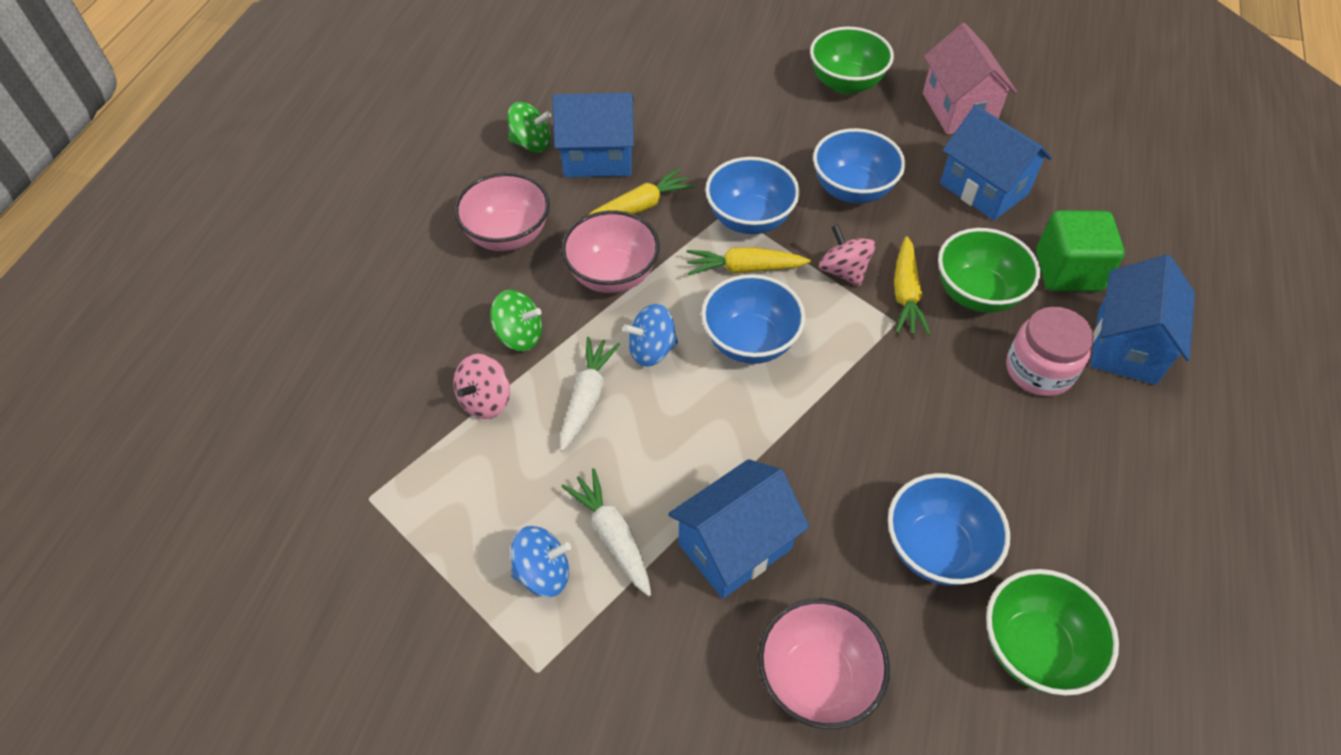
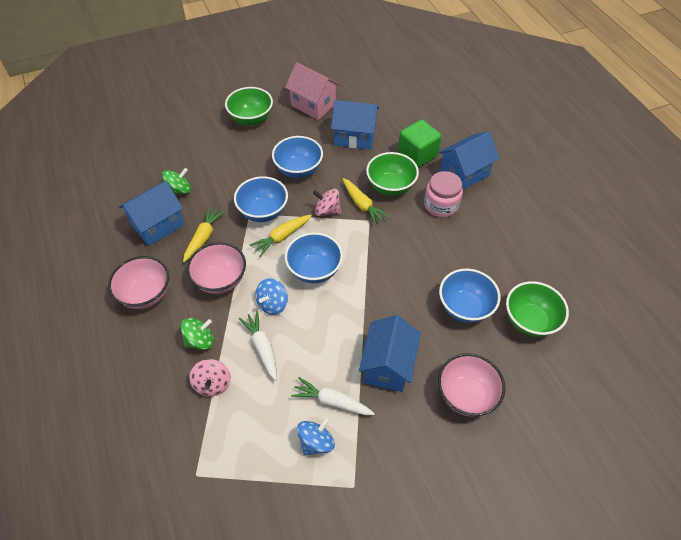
camera: 40 degrees left, 0 degrees up
(531, 143) = (113, 238): green spinning top -> green spinning top (179, 190)
(1126, 346) = (464, 174): blue house -> blue house turned 75 degrees clockwise

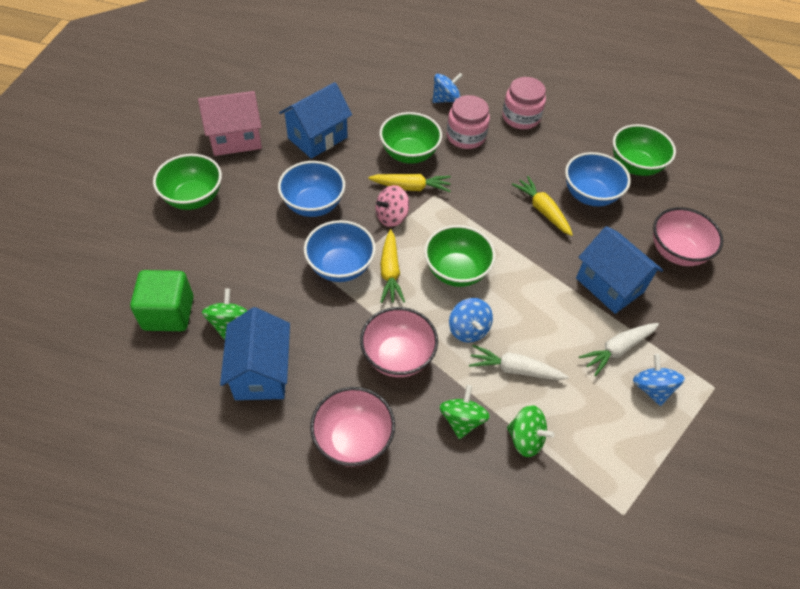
camera: 55 degrees left, 0 degrees up
(203, 237) = (323, 339): yellow carrot -> yellow carrot (542, 210)
(212, 384) = (525, 438): pink spinning top -> green spinning top
(314, 270) = (456, 271): blue bowl -> green bowl
(417, 155) = (390, 112): green cube -> green cube (168, 313)
(464, 174) = (446, 99): blue house -> blue spinning top
(497, 224) = (521, 117): none -> pink jar

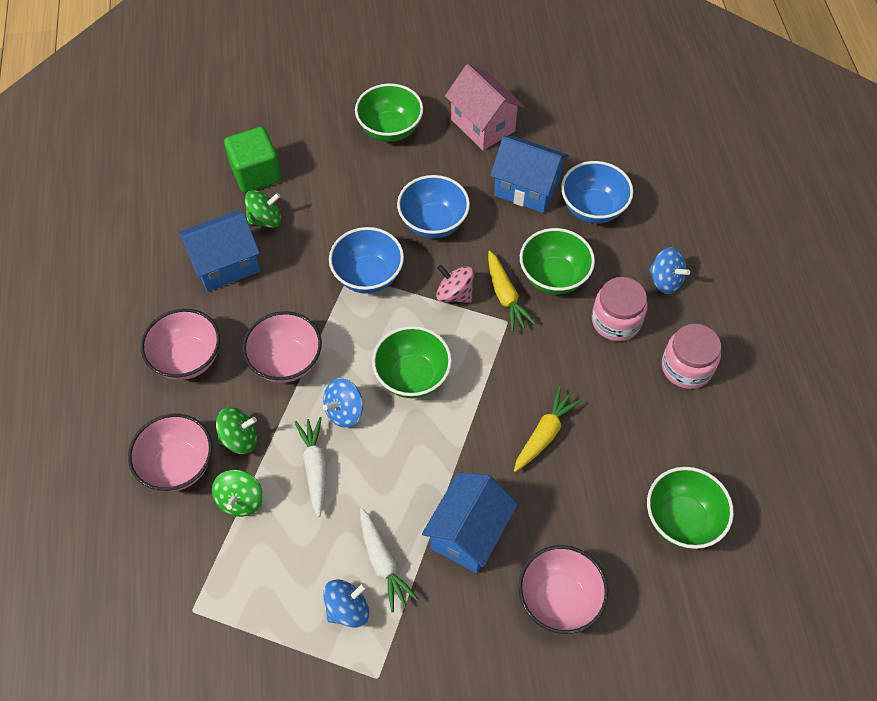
camera: 70 degrees right, 5 degrees up
(390, 272) = (383, 319): yellow carrot -> none
(469, 483) = (178, 465): none -> pink bowl
(590, 195) = (598, 478): blue bowl -> blue bowl (592, 208)
(617, 349) = (383, 562): white carrot -> white carrot turned 150 degrees counterclockwise

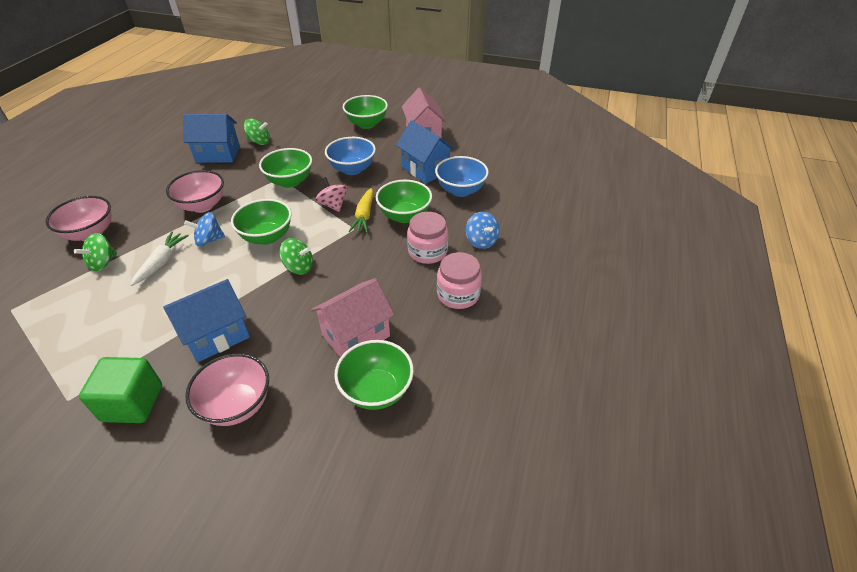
camera: 25 degrees right, 15 degrees down
(188, 359) = (152, 187): pink bowl -> none
(240, 439) = (137, 233): green spinning top -> green spinning top (299, 267)
(256, 173) = (275, 123): green cube -> green cube (133, 403)
(348, 609) = (96, 348): blue spinning top -> none
(368, 276) = (290, 181): blue bowl -> green bowl
(383, 562) = (146, 330): white carrot -> none
(544, 434) = (322, 297): yellow carrot -> none
(617, 466) = (356, 336): none -> pink house

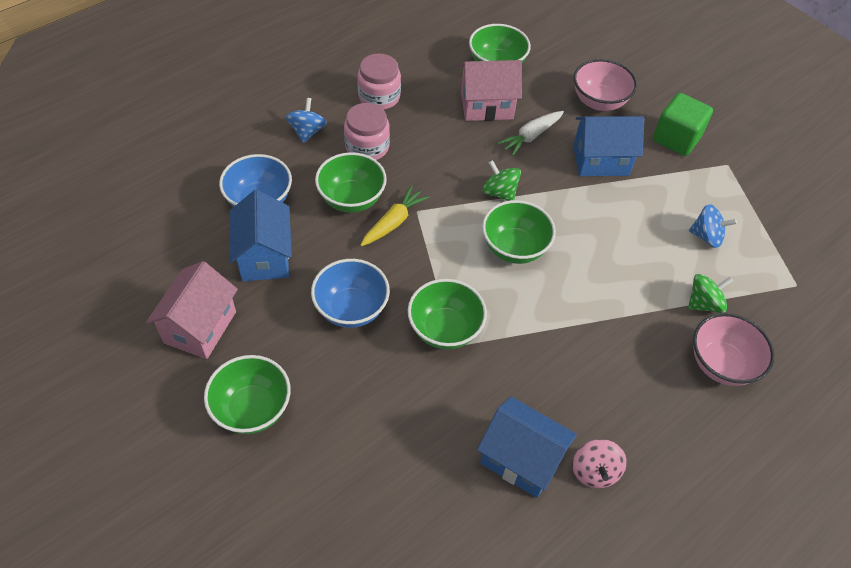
camera: 150 degrees left, 10 degrees up
(161, 262) = (638, 270): white carrot -> white carrot (531, 136)
(202, 206) = (573, 343): pink bowl -> none
(209, 240) = (580, 277): blue spinning top -> blue spinning top (706, 236)
(259, 142) = (444, 458): green spinning top -> none
(333, 205) = (416, 257): pink spinning top -> pink spinning top (594, 471)

